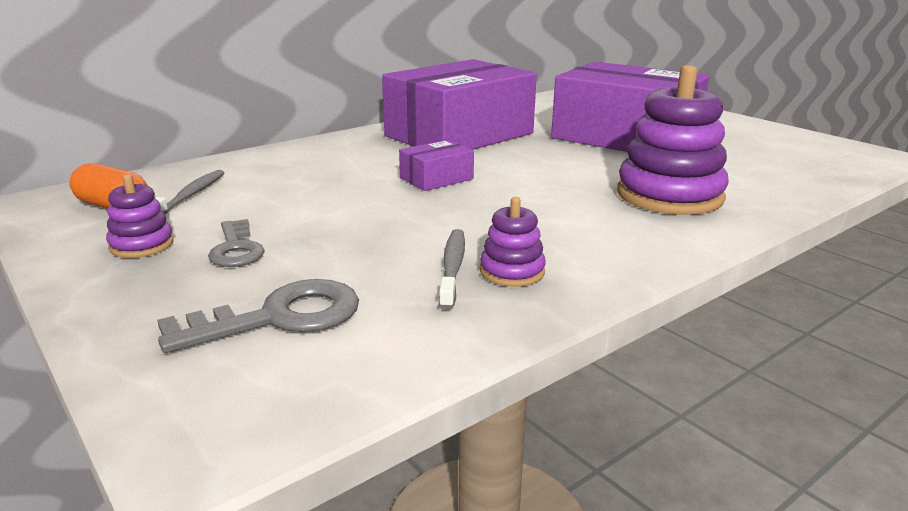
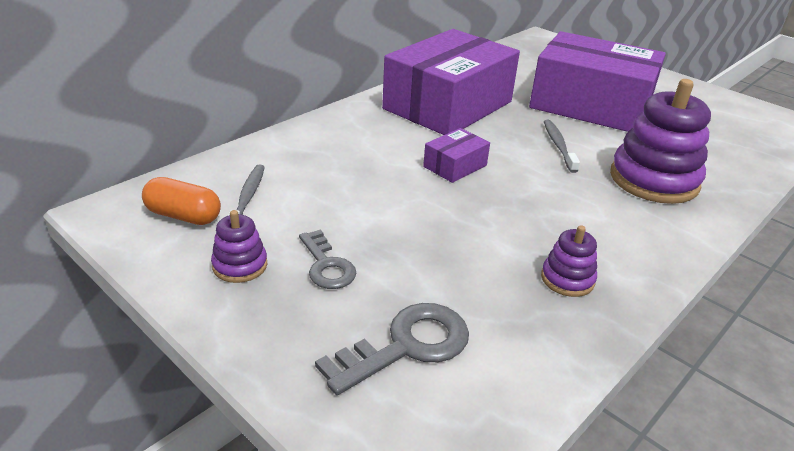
camera: 10 degrees left, 10 degrees up
(452, 268) = (518, 277): grey toothbrush -> grey toothbrush (558, 146)

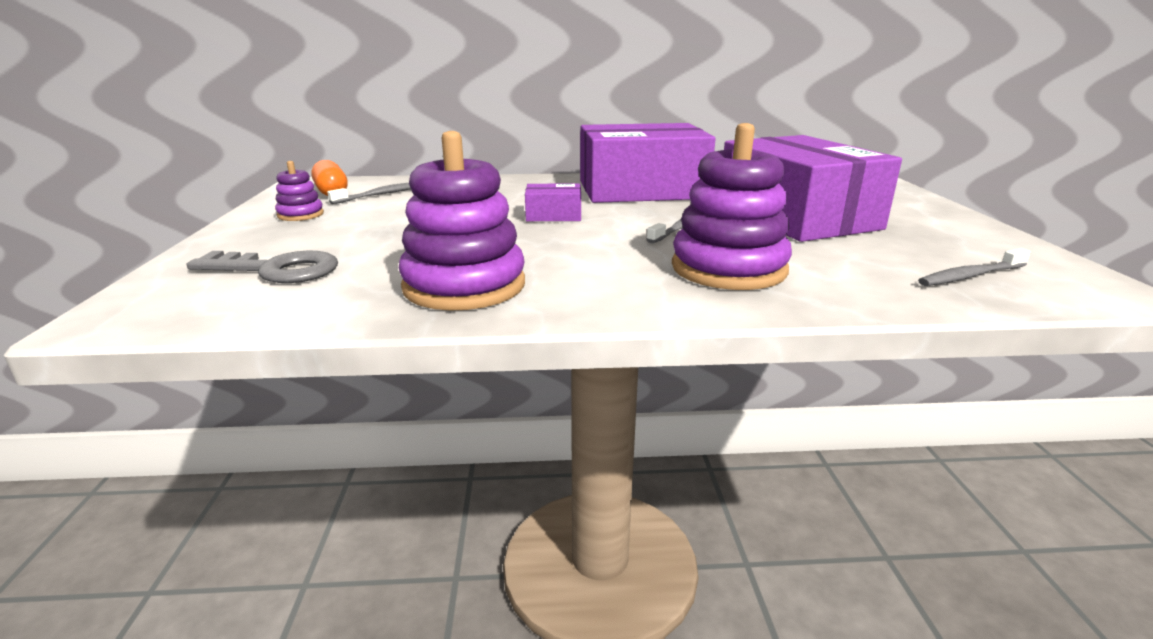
camera: 45 degrees right, 10 degrees down
(327, 265) = (338, 228): grey key -> none
(567, 279) = (464, 286): purple stacking toy -> purple stacking toy, size x2.05
(743, 134) = (970, 276): none -> grey toothbrush

